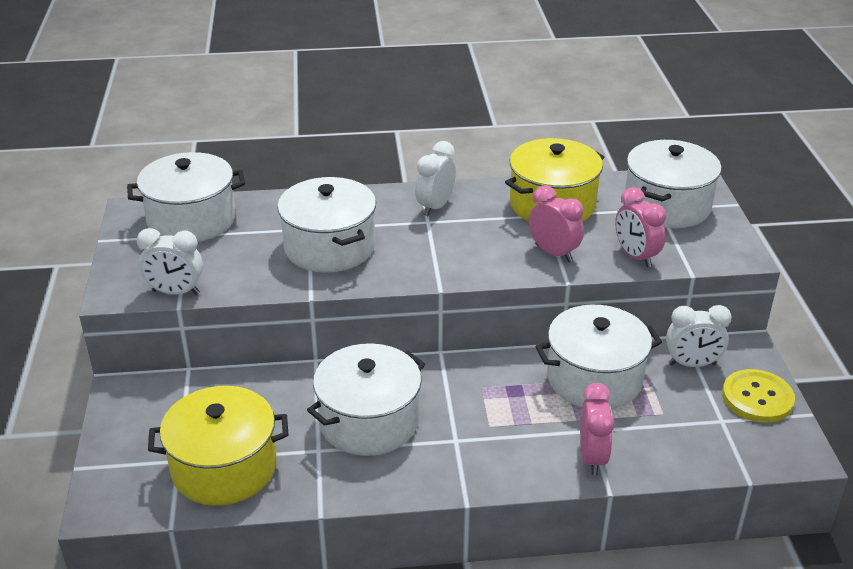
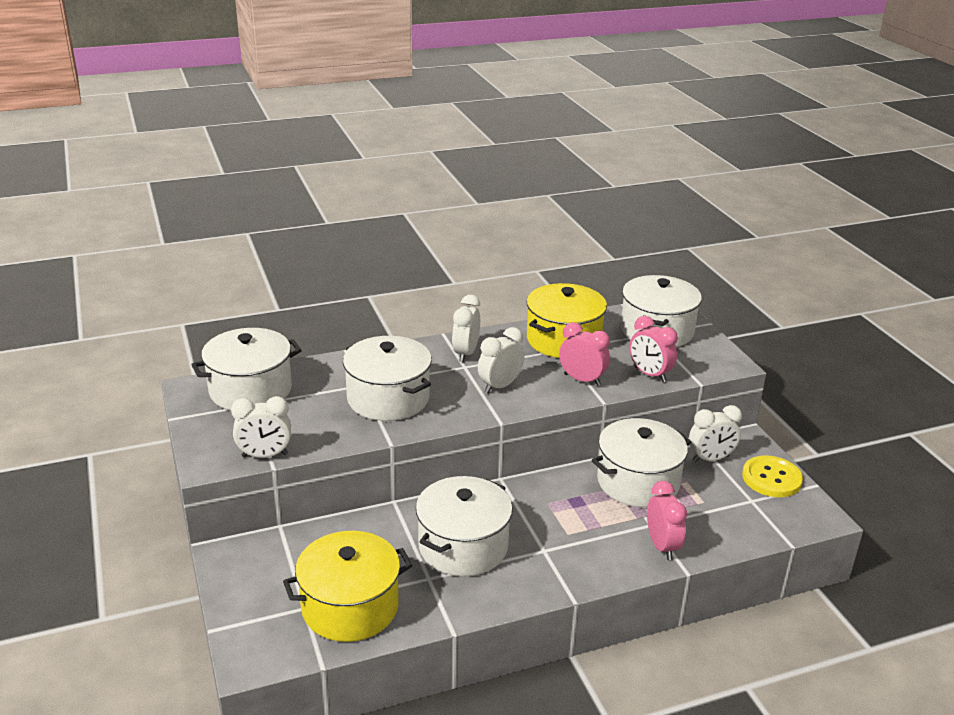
camera: 15 degrees left, 5 degrees down
(457, 248) = (500, 386): none -> white clock

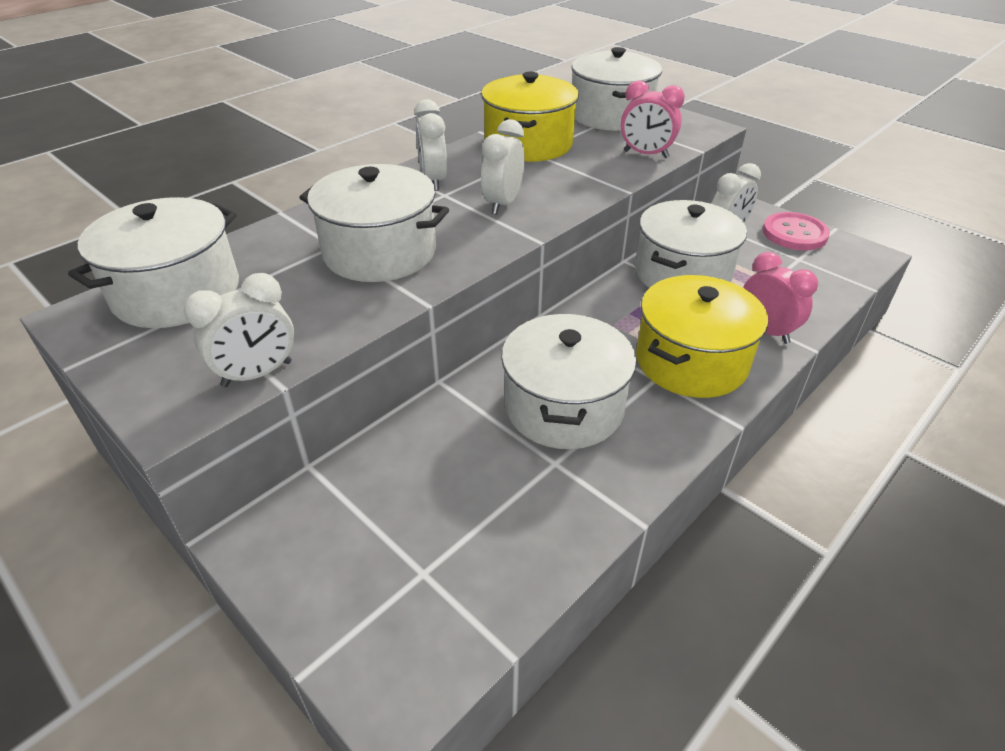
camera: 25 degrees left, 10 degrees up
(350, 607) = (485, 544): yellow pot -> yellow pot (691, 361)
(582, 380) = (584, 176): pink clock -> none
(771, 478) = (794, 233): yellow button -> pink button

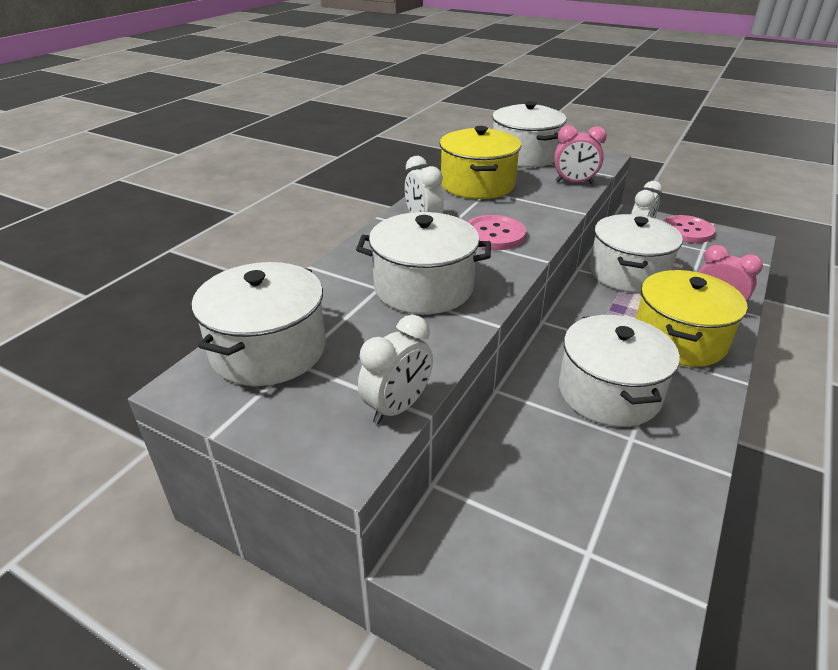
camera: 15 degrees left, 5 degrees down
(502, 204) = (494, 235): white clock -> pink button

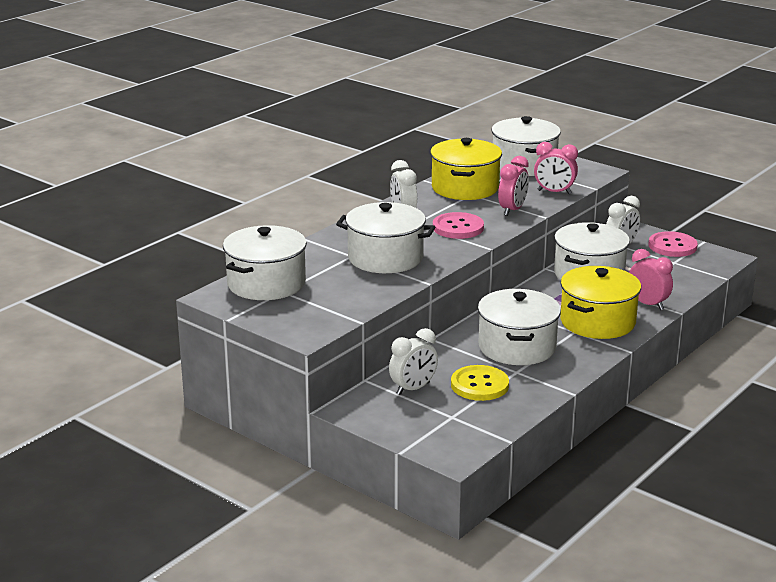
camera: 10 degrees right, 10 degrees down
(397, 407) = (343, 317): white clock -> white clock (413, 389)
(543, 207) = (512, 210): none -> pink clock
(596, 473) = (479, 385): none -> yellow button

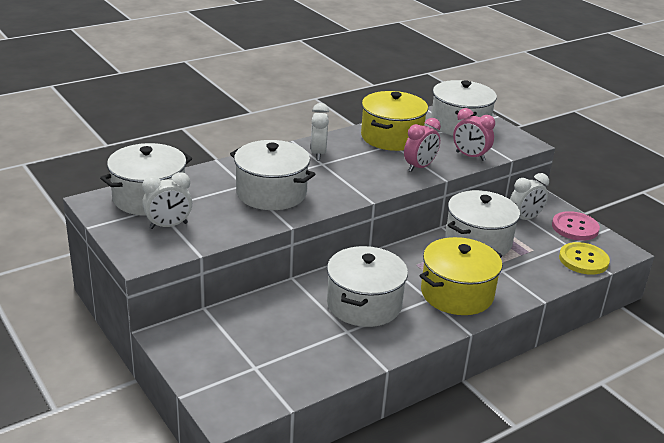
camera: 15 degrees right, 5 degrees up
(413, 389) = (239, 328): white clock -> white clock (168, 226)
(458, 227) = (358, 175): pink button -> none
(479, 385) = (303, 338): yellow button -> yellow button (583, 260)
(648, 304) = (517, 285): pink clock -> none

